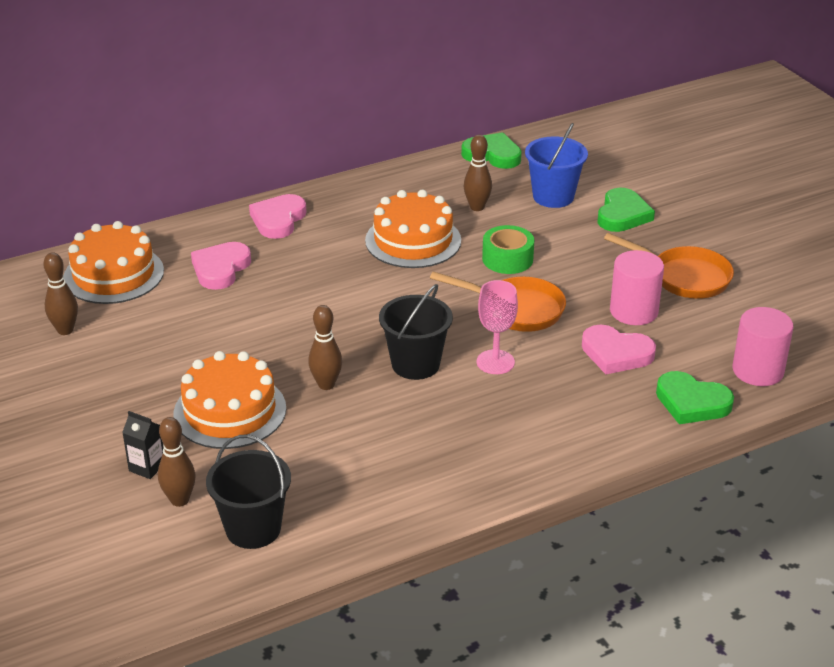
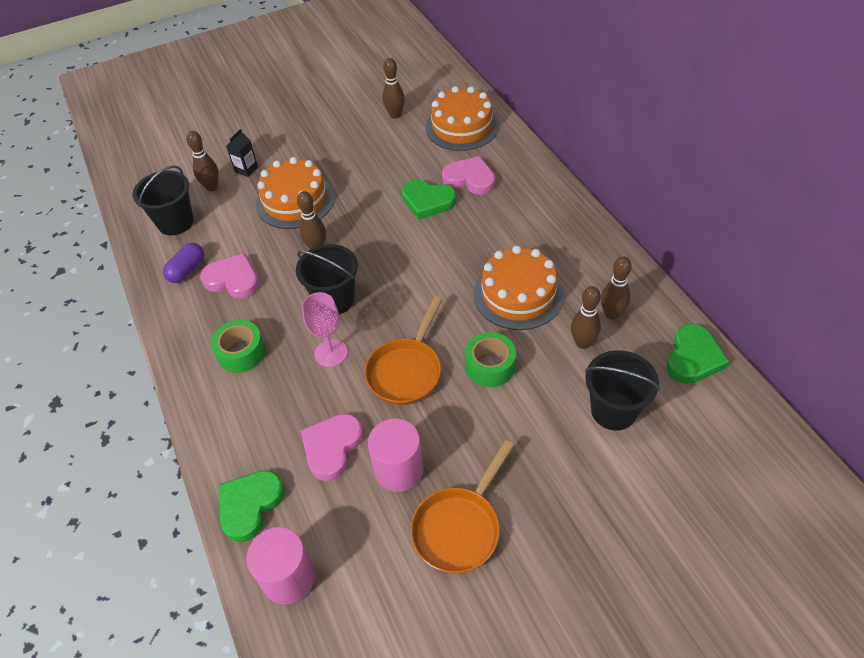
camera: 95 degrees right, 15 degrees up
(278, 220) = (544, 205): pink heart -> pink heart (233, 279)
(355, 500) = (187, 270): none -> purple capsule
(441, 190) = (611, 314): none -> brown bowling pin
(497, 431) = (241, 352): none -> green tape
(553, 196) = (613, 410): blue bucket -> black bucket
(622, 215) = (584, 476): green heart -> green heart (427, 201)

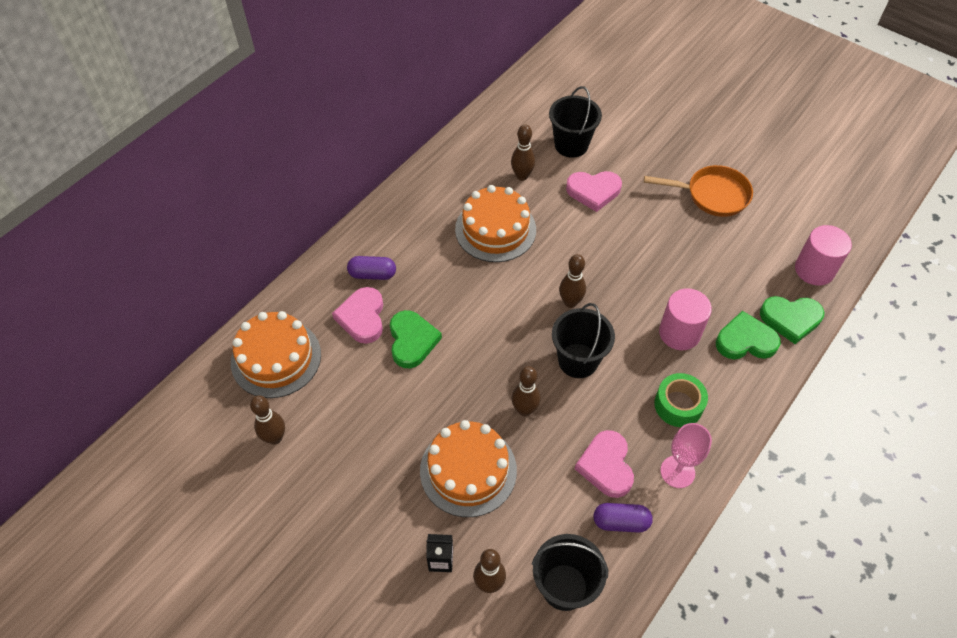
camera: 120 degrees left, 5 degrees up
(331, 353) = (634, 334): pink goblet -> pink goblet (677, 471)
(332, 447) = (712, 291): pink heart -> pink heart (593, 191)
(399, 469) = (698, 243): pink cylinder -> pink cylinder (679, 333)
(406, 371) = (616, 273): orange pan -> none
(490, 366) = (578, 223): green tape -> none
(512, 195) = (372, 274): none -> purple capsule
(611, 314) = (483, 167): brown bowling pin -> brown bowling pin (570, 302)
(693, 358) = (499, 115): green heart -> green heart (745, 340)

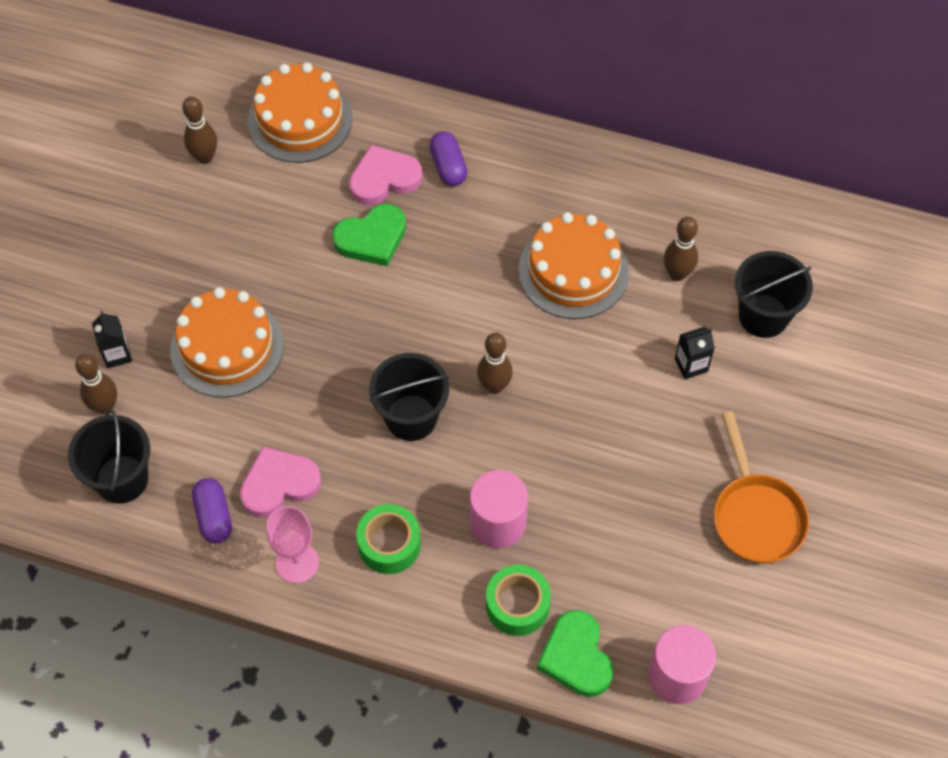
camera: 70 degrees right, 5 degrees up
(524, 410) = (322, 380): brown bowling pin -> none
(593, 191) = (691, 365): pink heart -> black carton
(745, 340) = (517, 605): green heart -> green tape

